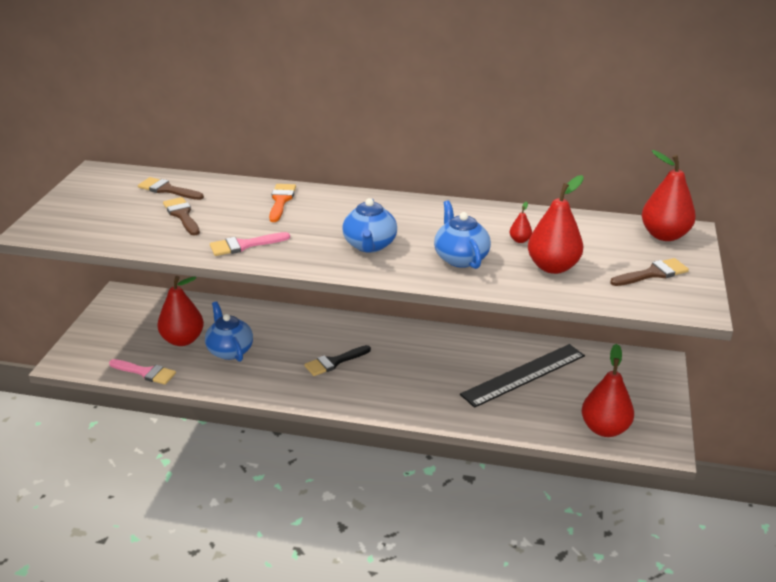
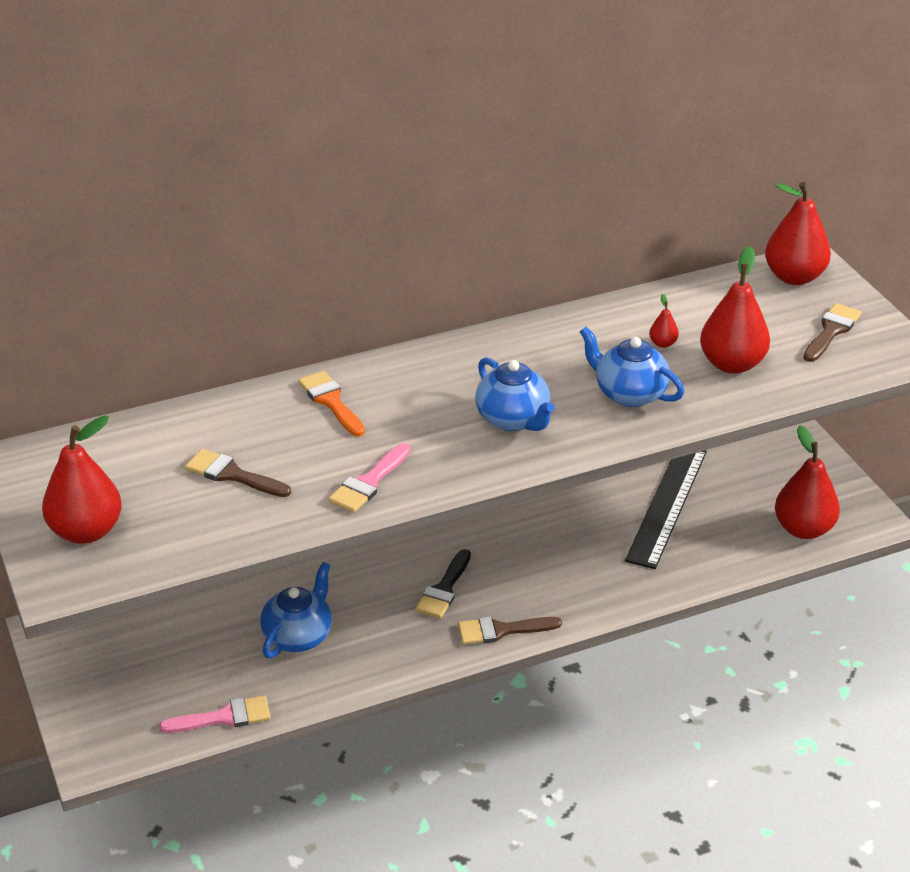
camera: 35 degrees left, 5 degrees up
(167, 190) = (159, 446): brown brush -> brown brush (501, 630)
(183, 340) = (219, 651): red pear -> red pear (86, 531)
(230, 350) = (298, 636): blue teapot -> blue teapot turned 90 degrees clockwise

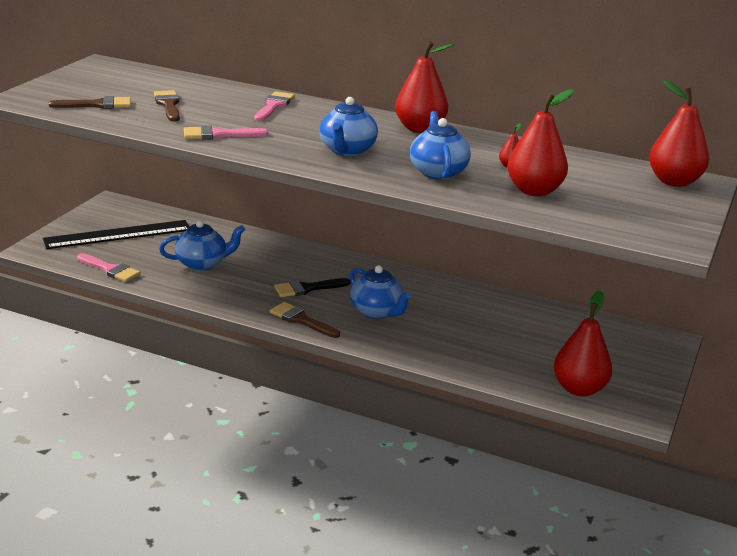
camera: 45 degrees right, 10 degrees down
(86, 531) = (68, 92): red pear -> red pear (420, 129)
(331, 401) = (274, 106): orange brush -> pink brush
(544, 568) = (377, 312): none -> blue teapot
(666, 504) = (508, 329): black ruler -> black ruler (118, 234)
(831, 331) = (643, 210): brown brush -> brown brush (97, 105)

